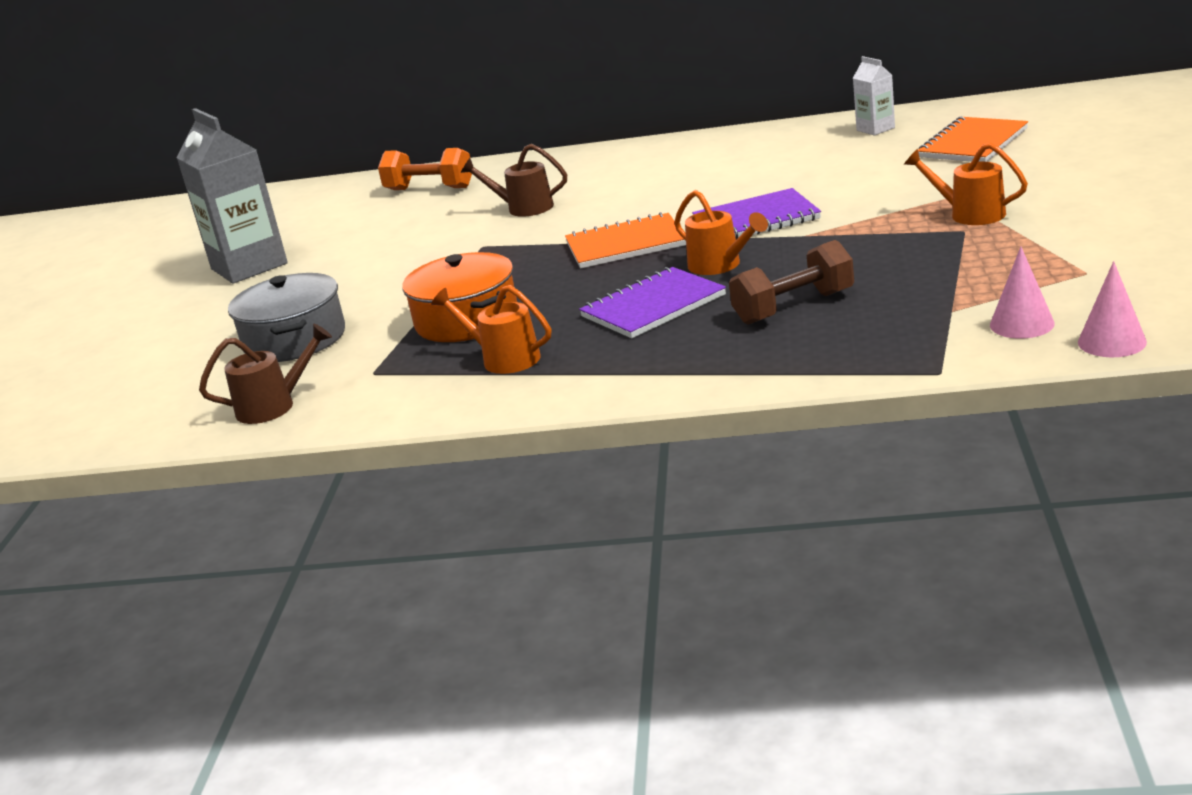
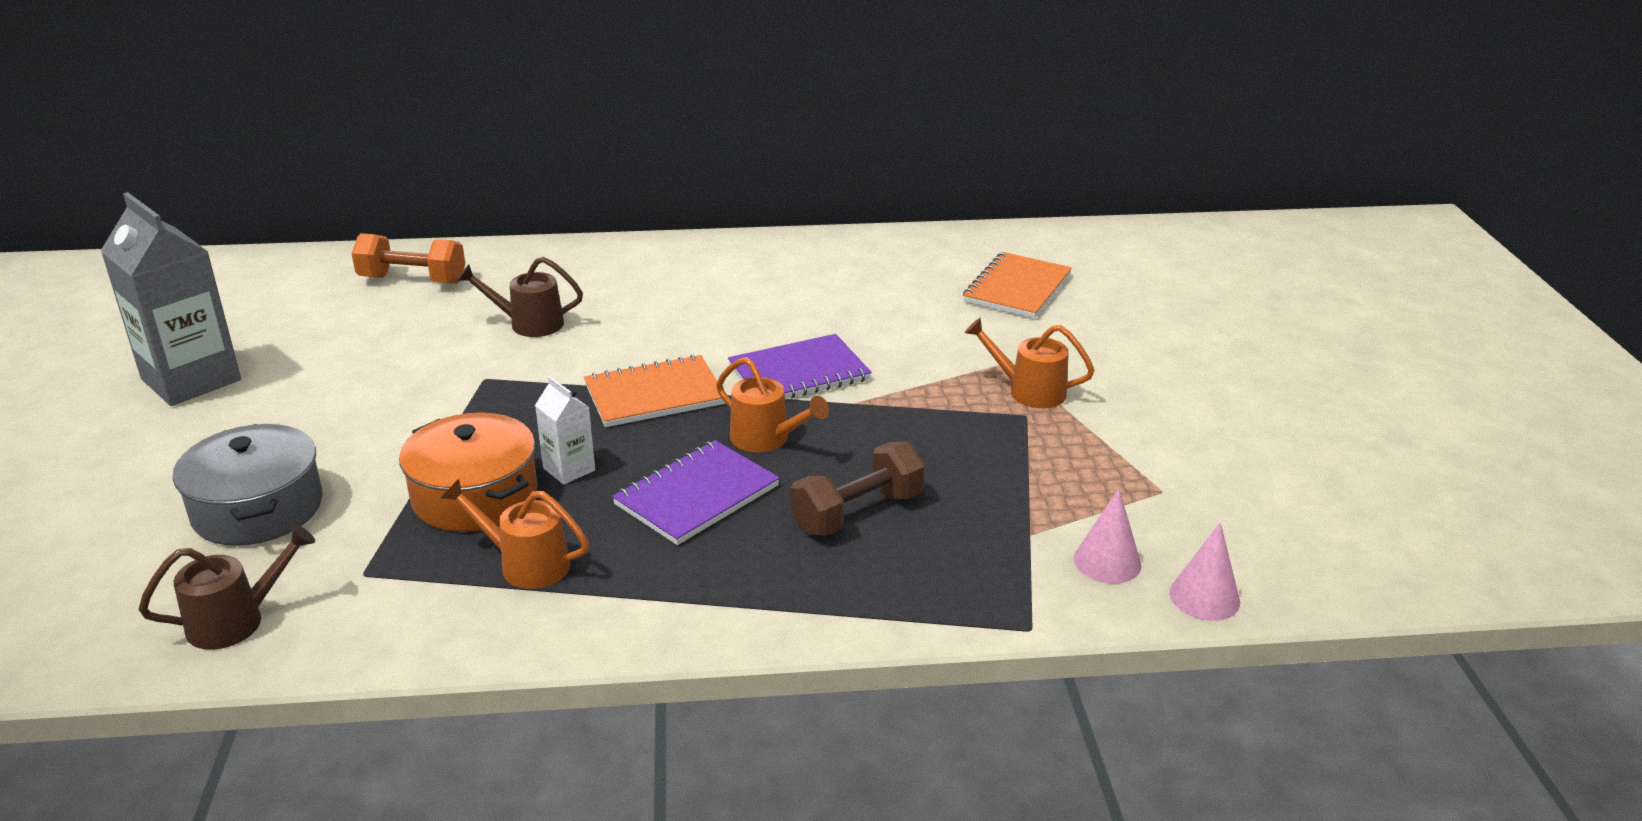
camera: 15 degrees left, 5 degrees up
(875, 129) = (912, 254): white carton -> white carton (569, 469)

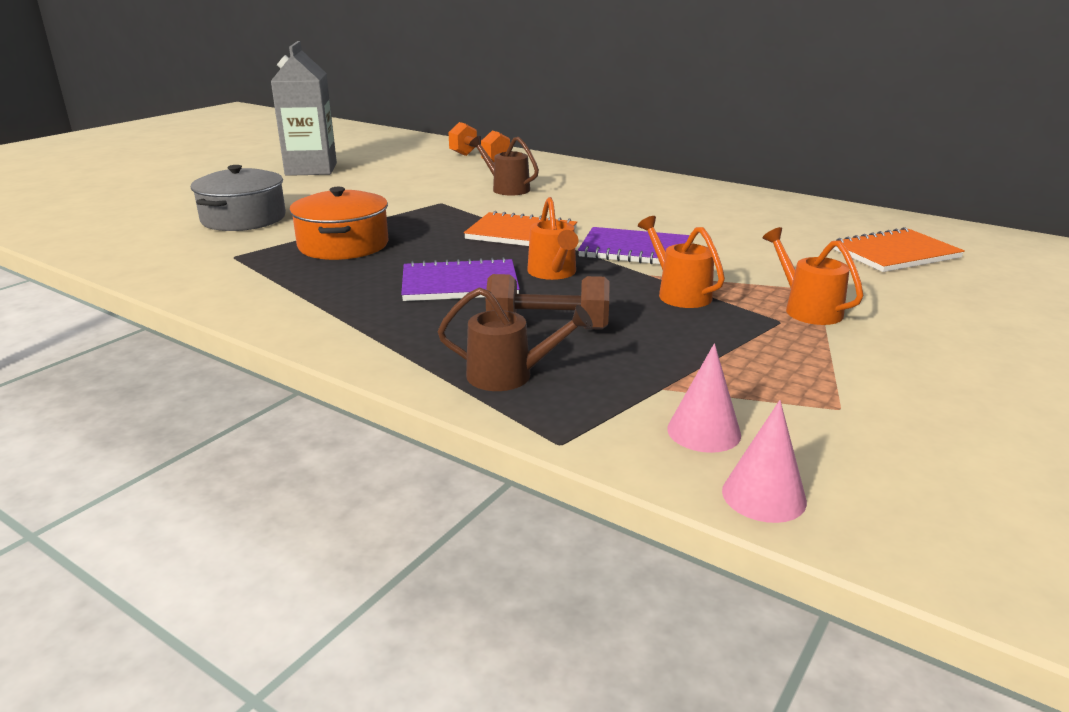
camera: 40 degrees right, 5 degrees down
(237, 620) = (152, 254): brown watering can -> brown watering can (510, 376)
(525, 564) = (310, 280): orange watering can -> orange watering can (679, 293)
(569, 469) = (411, 250): white carton -> none

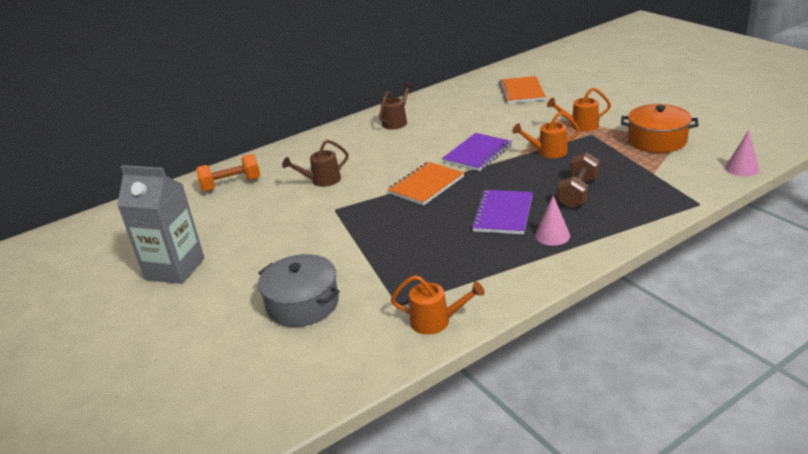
camera: 65 degrees left, 5 degrees up
(343, 245) = (404, 254): orange pot -> orange pot (657, 140)
(510, 376) = (632, 209): brown watering can -> brown watering can (397, 121)
(553, 273) = (501, 182): orange watering can -> orange watering can (436, 321)
(704, 431) = (693, 171): pink cone -> pink cone (552, 235)

